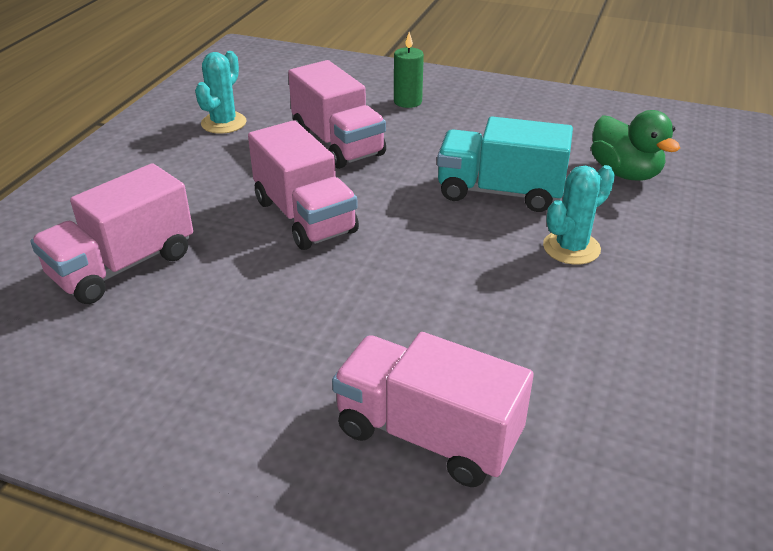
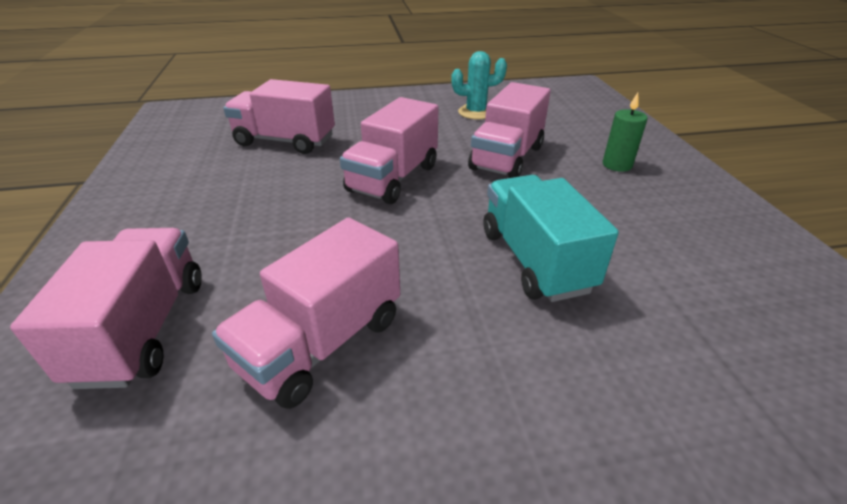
camera: 60 degrees right, 0 degrees up
(521, 325) = (322, 343): none -> pink truck
(571, 248) = (485, 342): turquoise cactus -> none
(624, 173) = (695, 345): green duck -> none

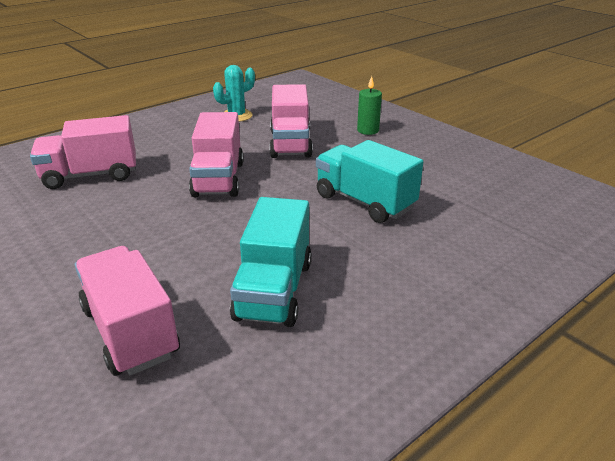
camera: 30 degrees left, 5 degrees down
(322, 343) = (274, 290): pink truck -> turquoise truck

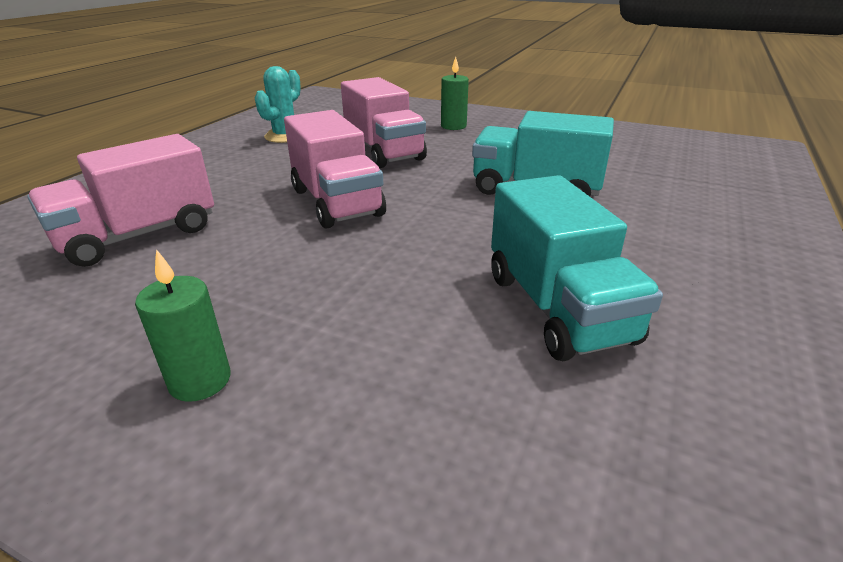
camera: 25 degrees left, 0 degrees up
(54, 270) = (200, 380): none -> green candle
(130, 331) = (427, 431): pink truck -> none

